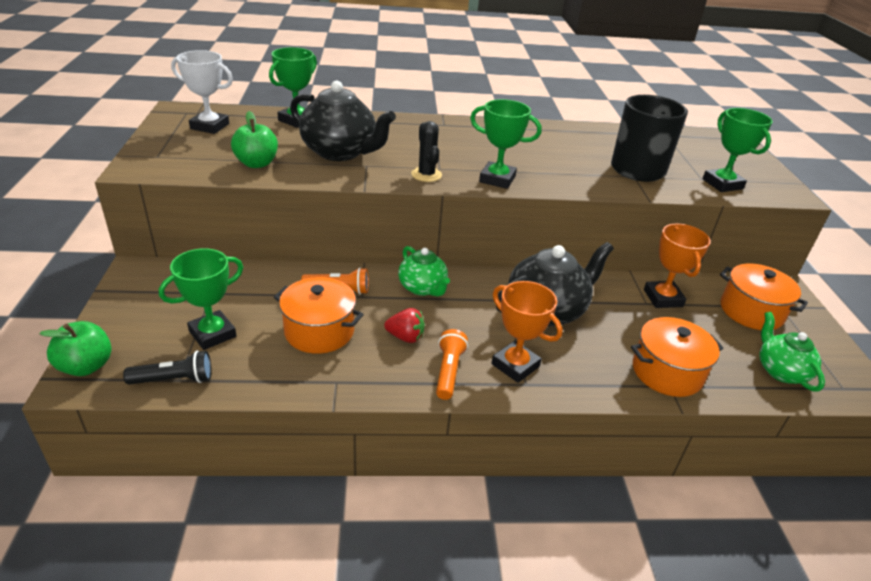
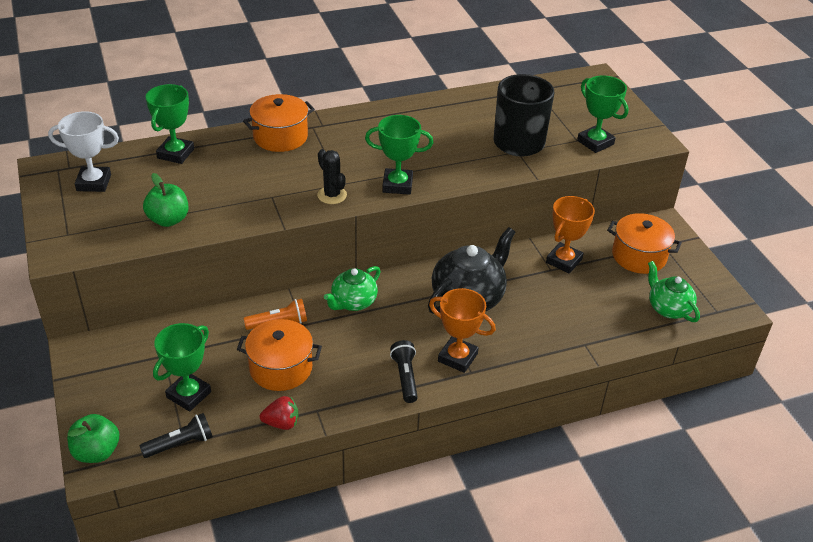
camera: 15 degrees left, 5 degrees up
(340, 152) = (240, 186): black teapot -> none
(405, 337) = (357, 355): red strawberry -> red strawberry (281, 423)
(423, 288) = (353, 302): green teapot -> green teapot turned 90 degrees clockwise
(448, 371) = (405, 377): orange flashlight -> black flashlight
(663, 298) = (564, 261): orange trophy -> orange trophy turned 60 degrees clockwise
(667, 372) = (580, 332): orange pot -> orange pot (280, 137)

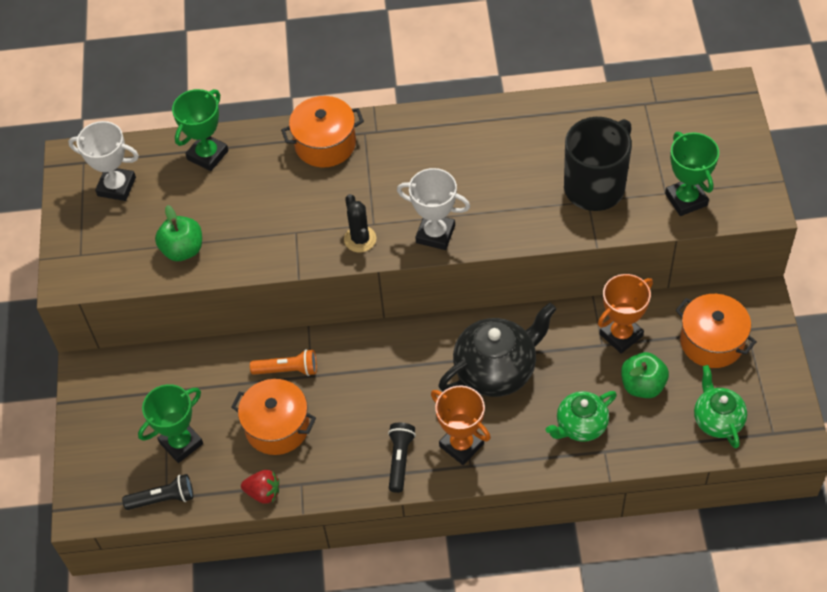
camera: 20 degrees right, 15 degrees up
(96, 452) = (85, 493): green apple -> green apple (642, 385)
(353, 302) = (371, 355): green teapot -> green teapot (580, 425)
(397, 185) = (435, 234): green trophy -> white trophy

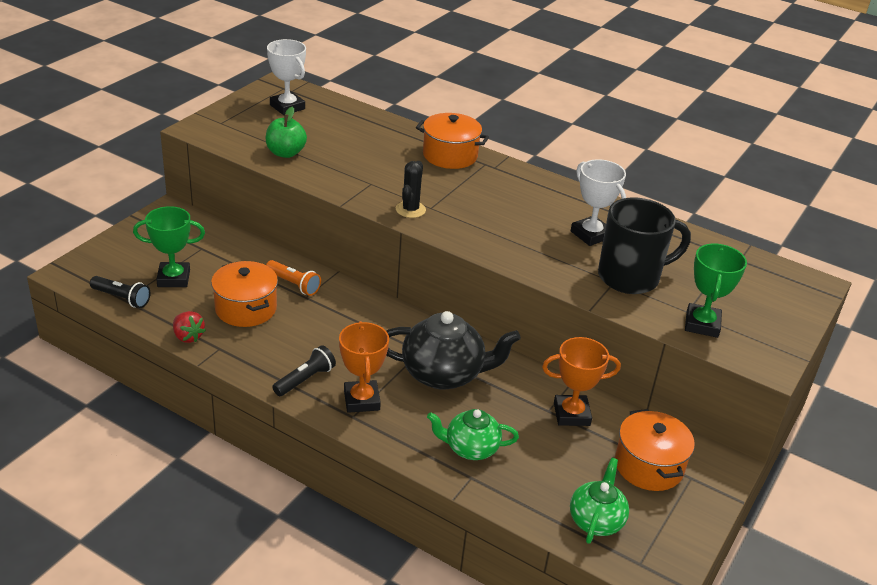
camera: 30 degrees right, 20 degrees down
(207, 155) = (364, 122): green trophy -> none
(435, 234) = (469, 236): white trophy -> white trophy (591, 234)
(642, 385) = (554, 456): green apple -> none

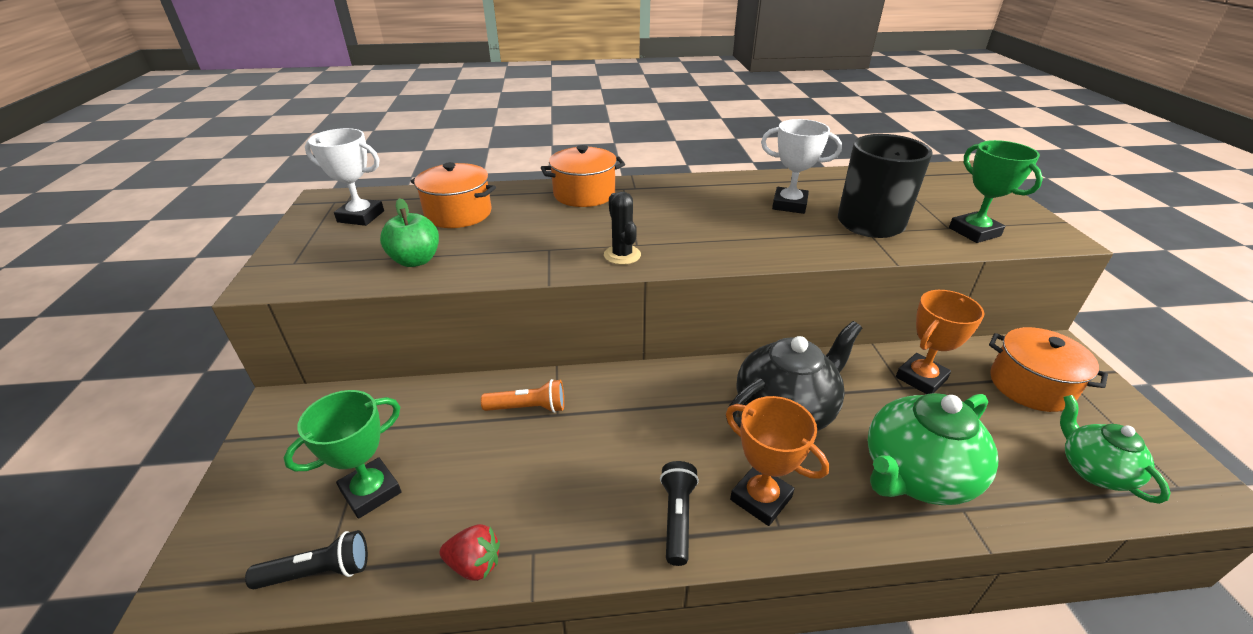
camera: 35 degrees left, 0 degrees up
(246, 308) = (507, 472): orange pot -> orange pot (458, 213)
(470, 448) = (915, 475): green teapot -> green teapot, size x1.62

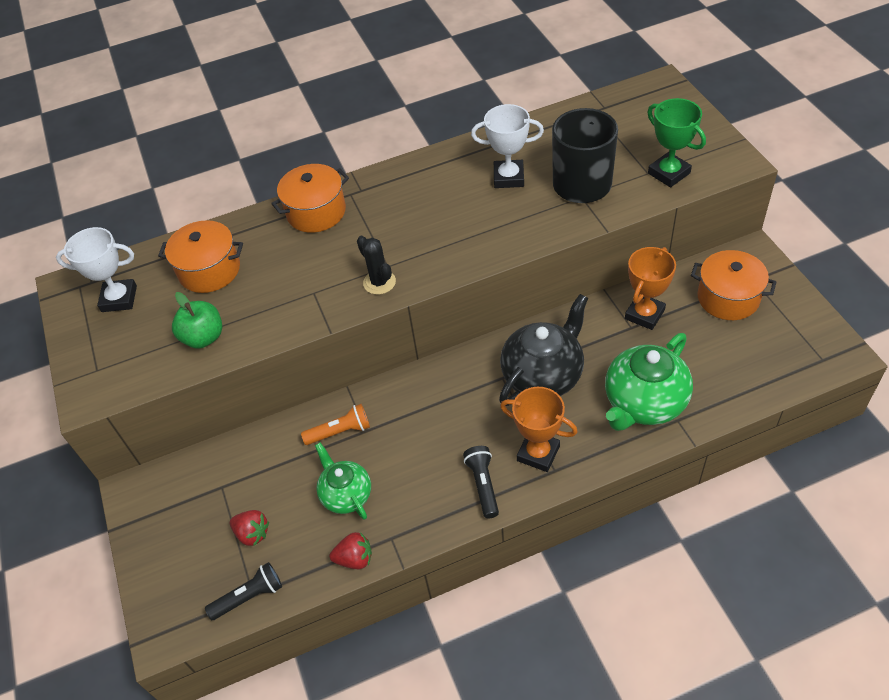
camera: 10 degrees left, 15 degrees up
(371, 491) = (252, 533): green trophy -> red strawberry
(1093, 470) = (767, 362): green teapot -> green teapot (346, 494)

